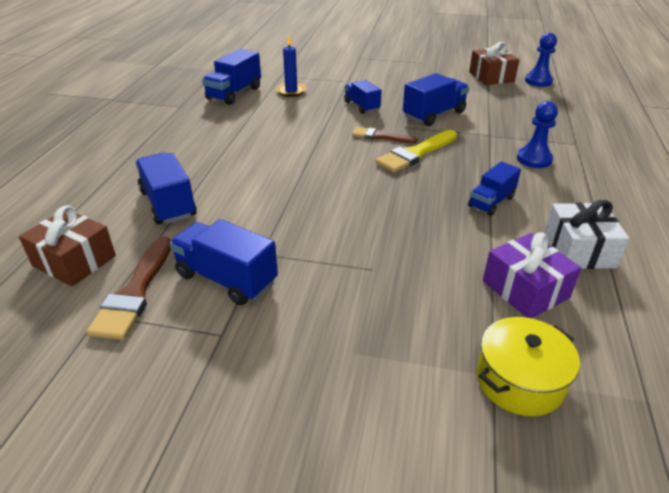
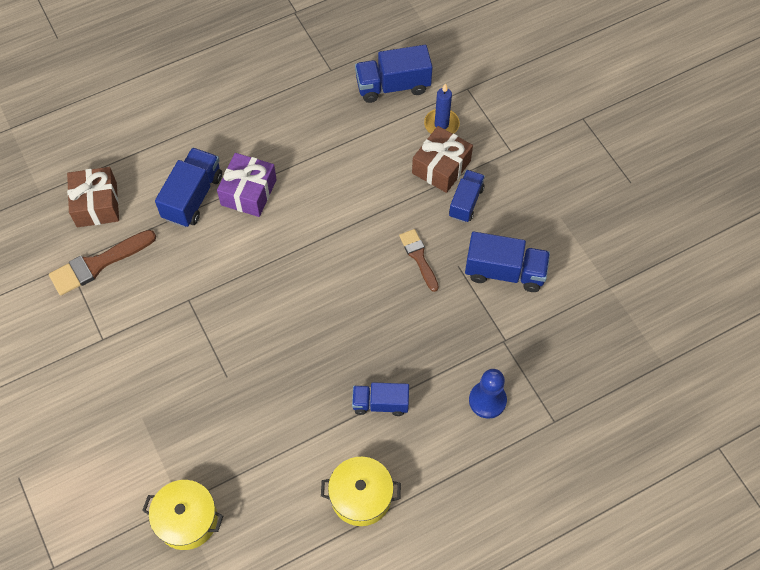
camera: 50 degrees right, 25 degrees up
(226, 279) = (148, 301): blue truck -> none
(415, 154) = (412, 304): yellow brush -> none
(491, 77) = (656, 268): brown gift -> brown gift (441, 167)
(525, 289) = (280, 482): purple gift -> purple gift (248, 192)
(538, 81) = (690, 319): blue pawn -> none
(578, 250) = (361, 496): white gift -> yellow pot

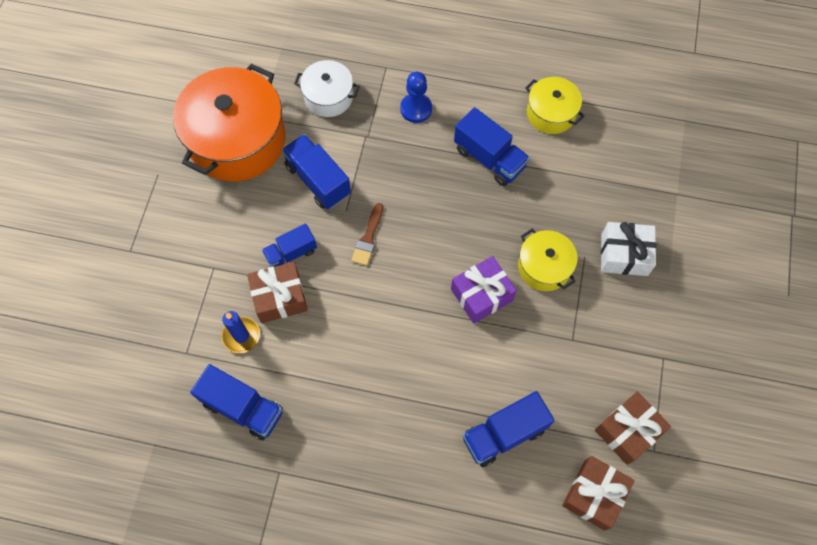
camera: 140 degrees left, 5 degrees up
(98, 264) = (628, 431): brown brush -> brown gift
(187, 519) = (679, 180): yellow pot -> yellow pot (544, 267)
(192, 404) = (624, 255): none -> white gift
(248, 192) = (453, 400): purple gift -> purple gift (481, 295)
(380, 404) = (489, 158): blue truck -> blue truck, size x1.51
(573, 350) = (328, 97): none -> white pot
(604, 254) = (237, 140): none -> orange pot

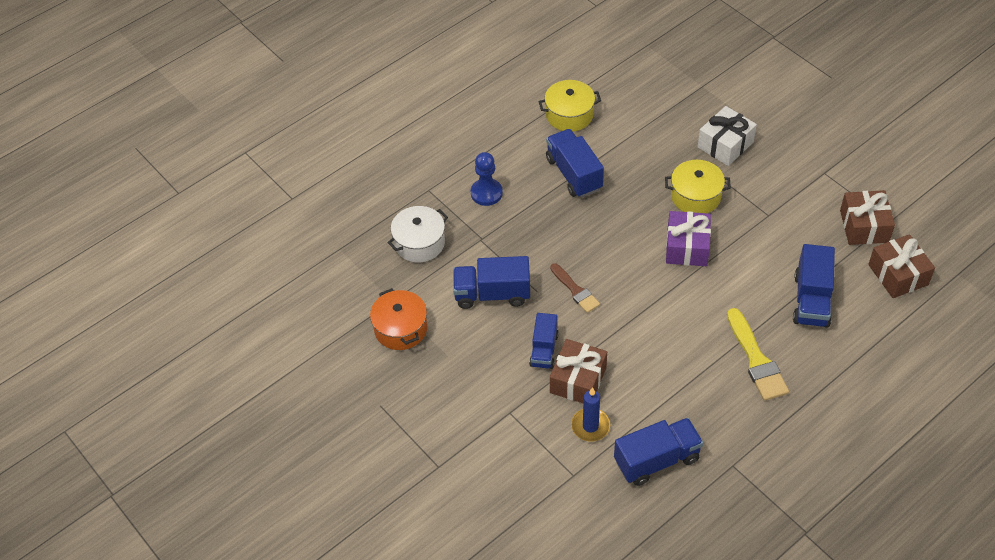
camera: 50 degrees left, 15 degrees down
(237, 140) = (400, 329): orange pot -> orange pot, size x0.51
(403, 426) = (756, 360): none -> yellow brush
(489, 158) = (574, 174): blue truck -> blue truck turned 105 degrees counterclockwise

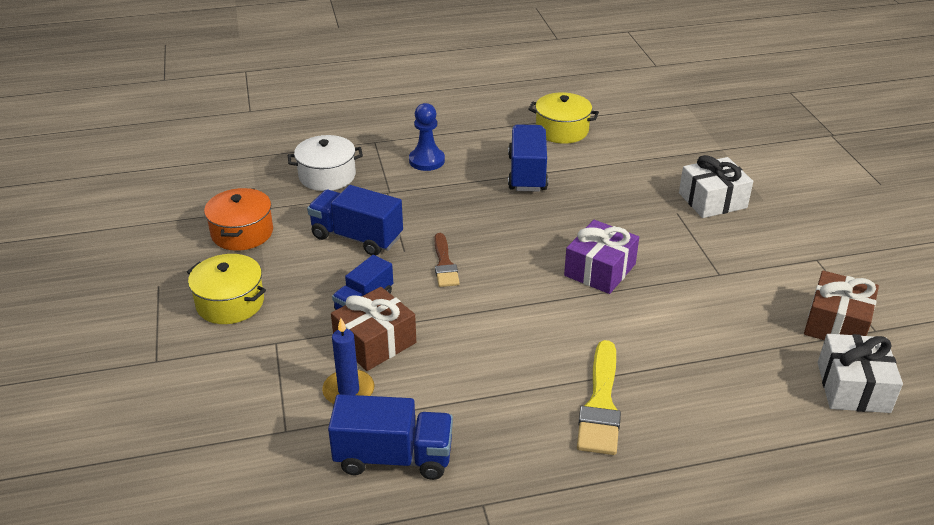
camera: 25 degrees right, 15 degrees down
(695, 196) = (645, 231): yellow pot -> yellow pot (230, 303)
(811, 300) = (716, 371): blue truck -> none
(898, 275) = (853, 387): brown gift -> white gift

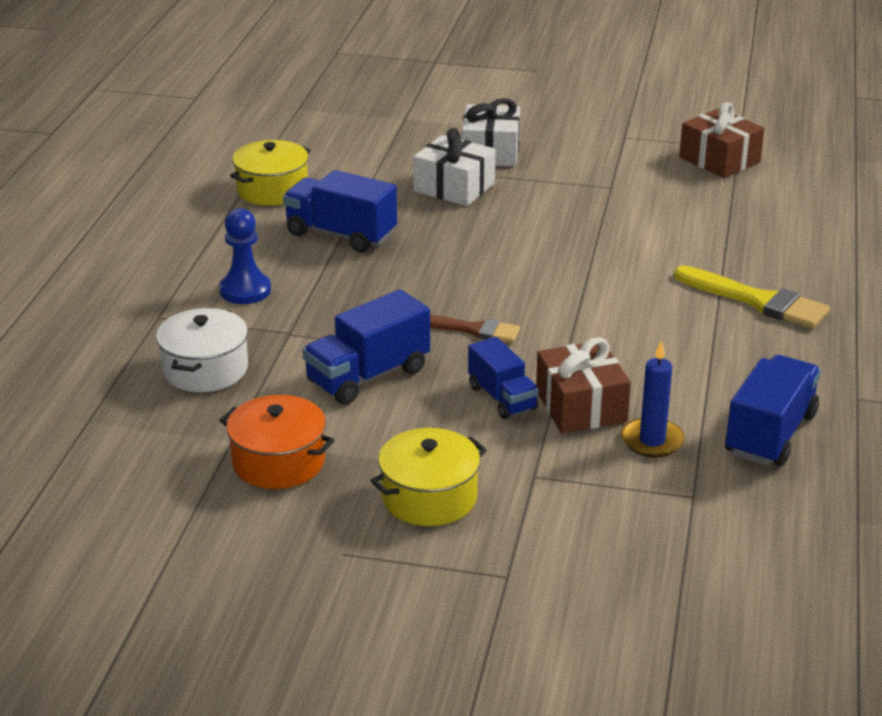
camera: 65 degrees left, 5 degrees down
(600, 270) = (556, 243): purple gift -> none
(853, 387) = (802, 181): white gift -> white gift (454, 187)

